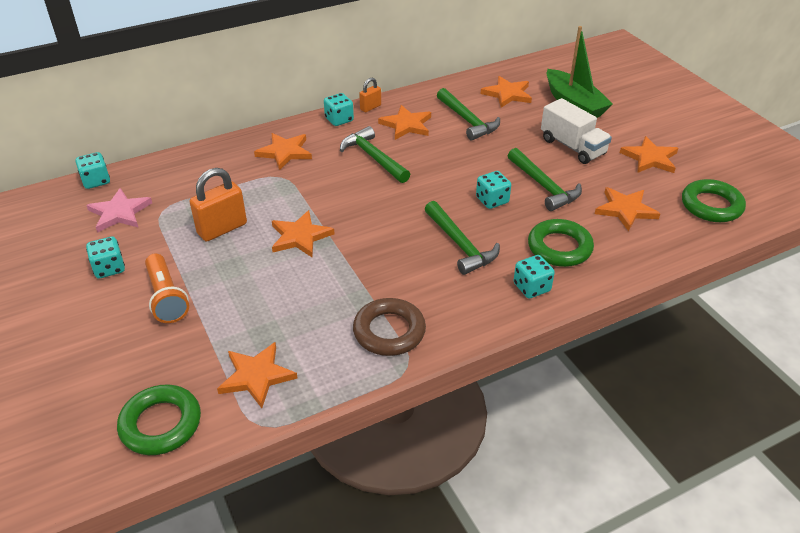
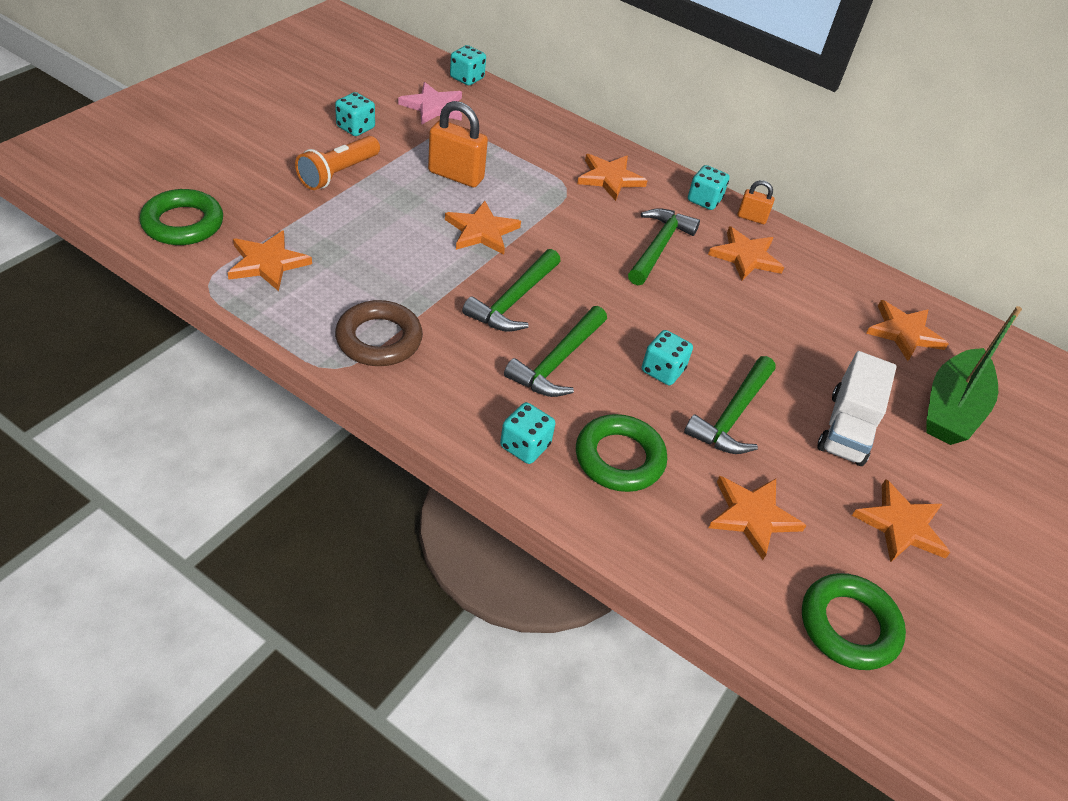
camera: 55 degrees right, 5 degrees up
(467, 120) = (806, 308): green hammer -> green hammer (513, 300)

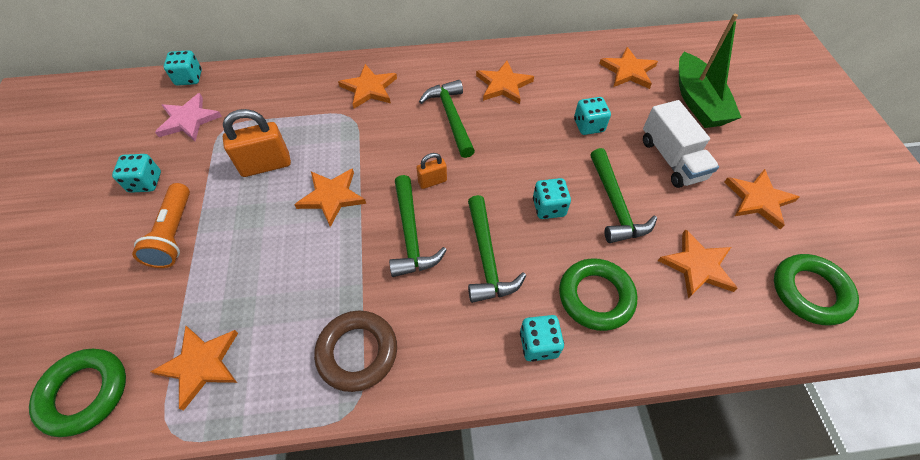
camera: 35 degrees left, 10 degrees up
(704, 200) = (440, 62): turquoise dice -> turquoise dice (588, 126)
(751, 218) = (478, 54): orange padlock -> orange padlock (432, 181)

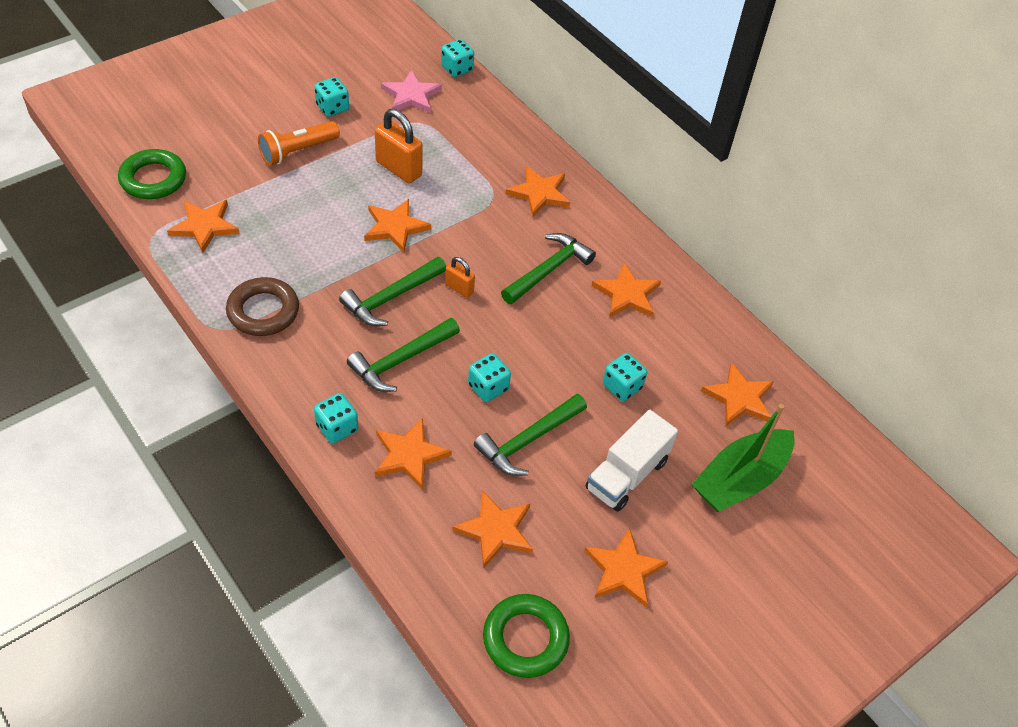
camera: 55 degrees right, 5 degrees down
(595, 297) = (409, 455): green ring -> orange star

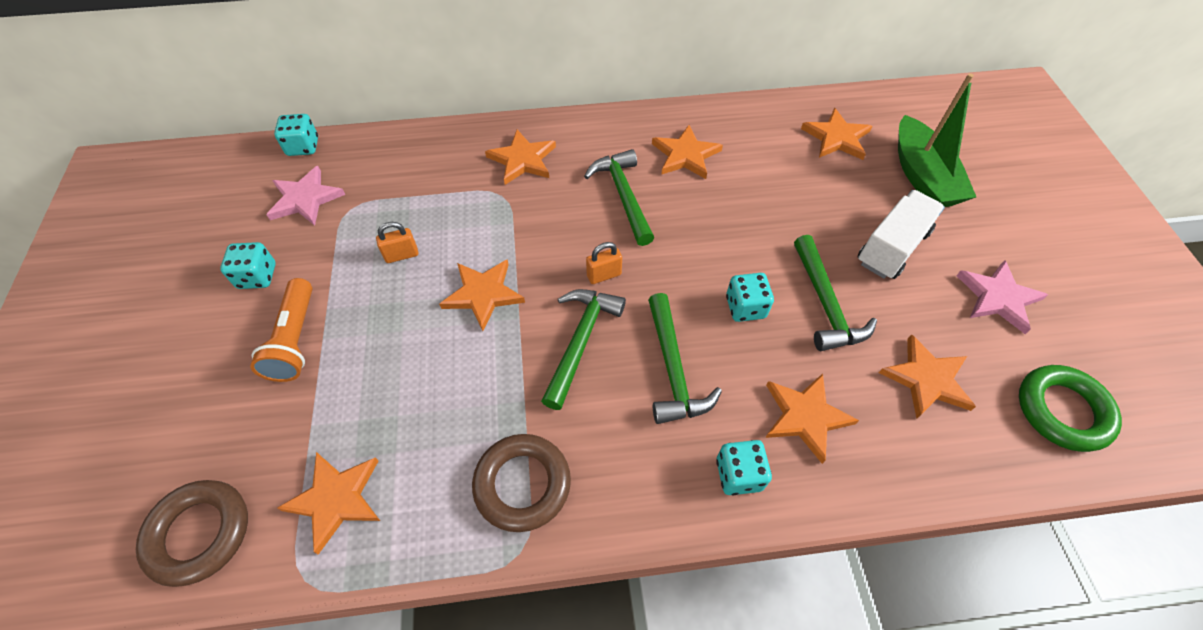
camera: 55 degrees left, 5 degrees up
(153, 179) = (199, 533): green ring -> brown ring
(391, 298) = (580, 341): green hammer -> green hammer turned 150 degrees counterclockwise
(398, 169) = (402, 255): orange padlock -> orange padlock, size x0.55
(622, 386) = (790, 206): turquoise dice -> none
(623, 570) = (998, 298): orange star -> pink star
(627, 474) = (892, 247): white truck -> white truck turned 120 degrees counterclockwise

